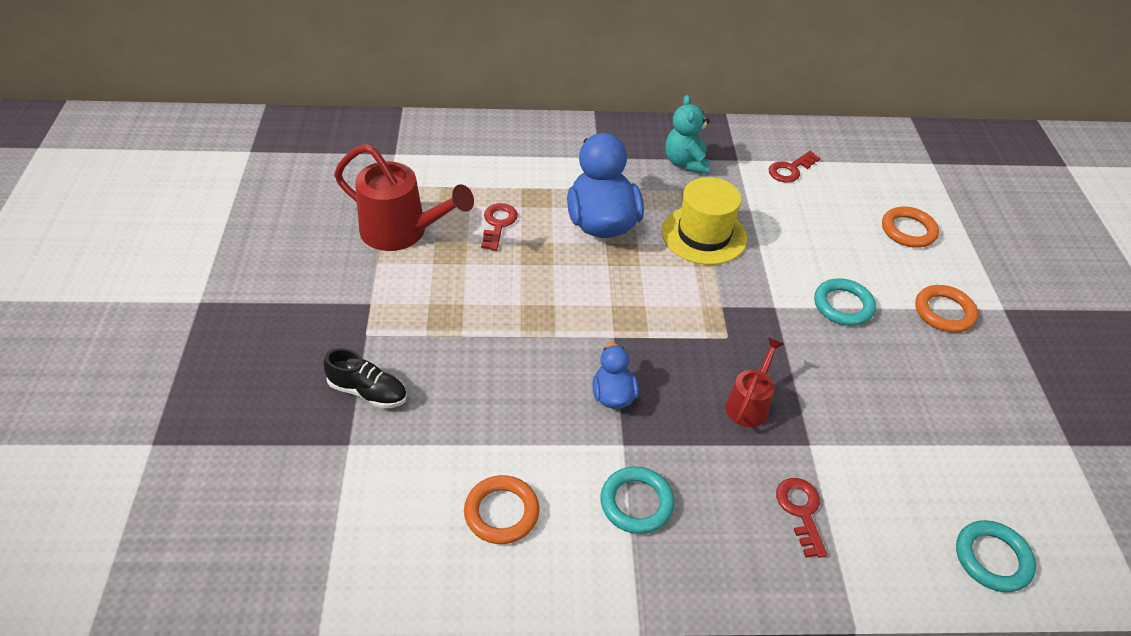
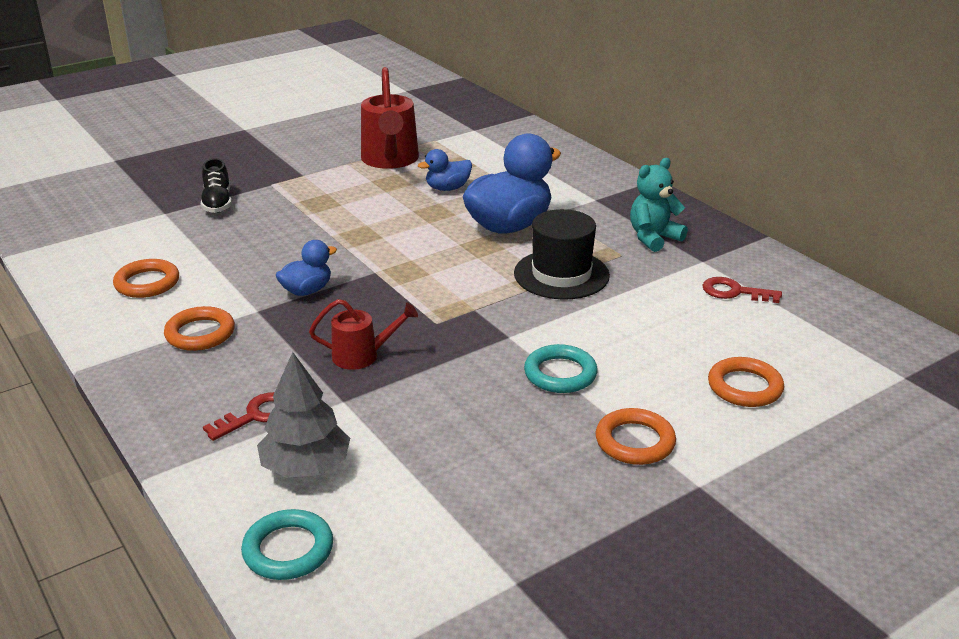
camera: 60 degrees right, 15 degrees down
(498, 224) = (447, 188): red key -> blue duck
(636, 503) = (200, 333): turquoise ring -> orange ring
(704, 235) = (561, 274): yellow hat -> black hat
(891, 506) = (306, 466): none -> grey tree

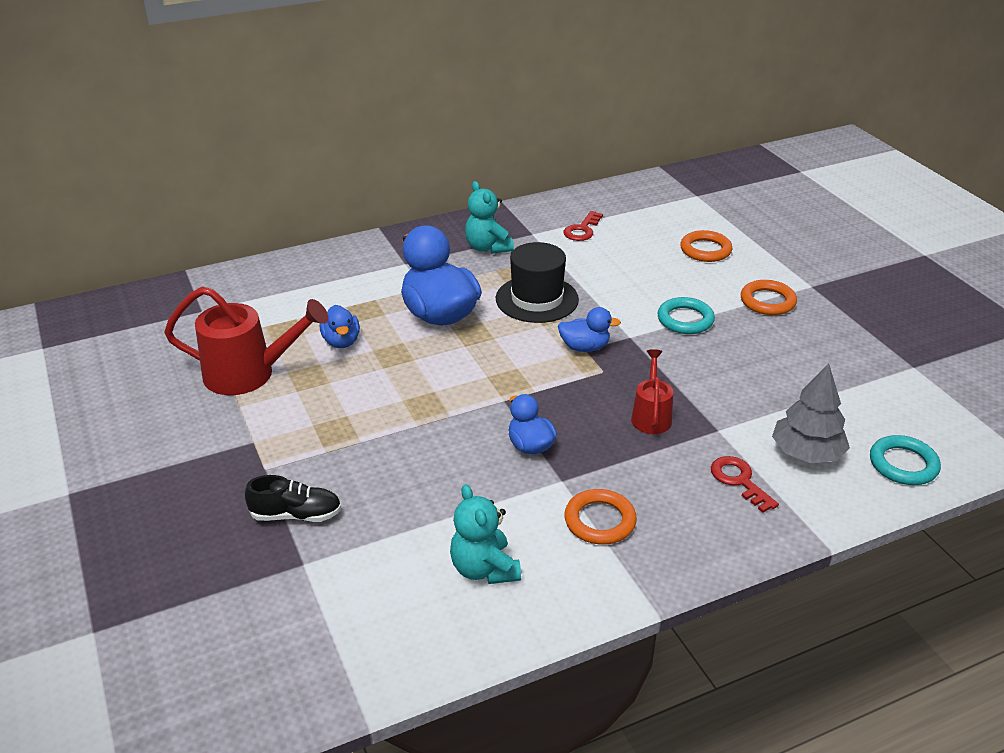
camera: 80 degrees left, 5 degrees up
(147, 283) = (484, 569): orange ring -> turquoise teddy bear
(478, 309) = (584, 347): none -> blue duck

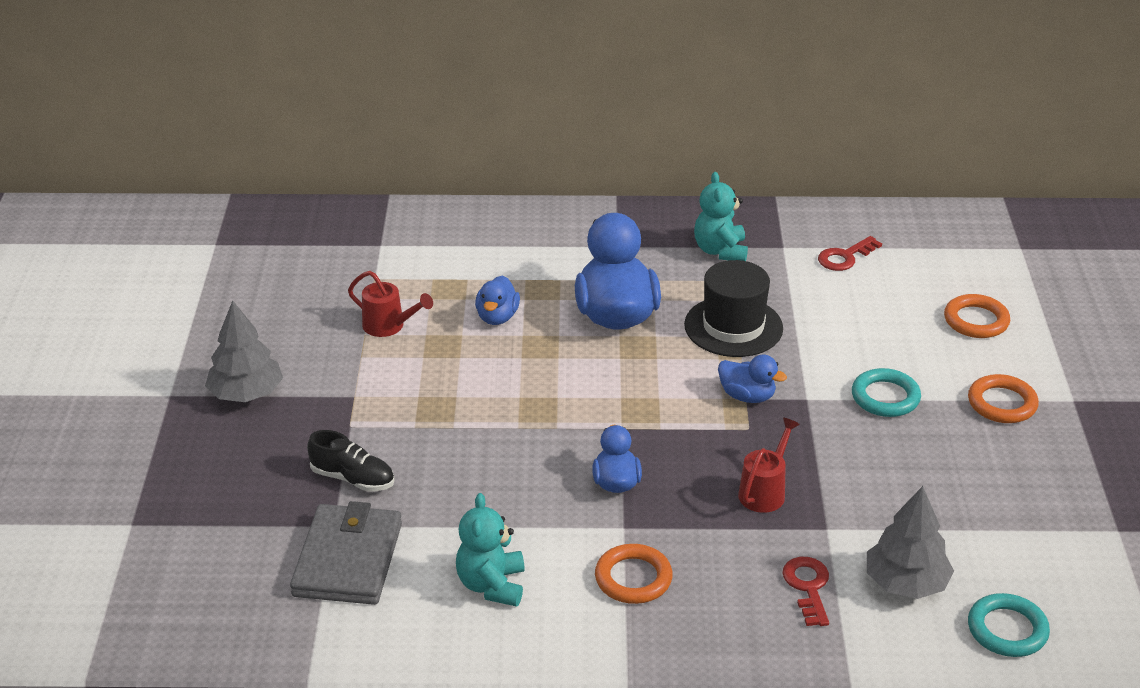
camera: 25 degrees right, 0 degrees up
(147, 469) = (246, 394): none -> grey tree
(250, 374) = (389, 326): red watering can -> red watering can, size x0.56
(337, 591) = (348, 560): none -> grey wallet

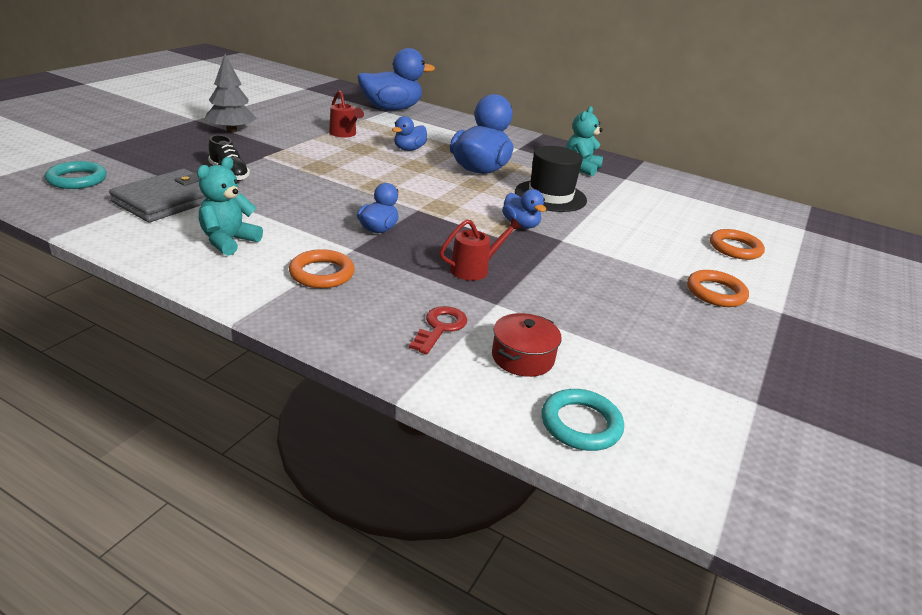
camera: 25 degrees right, 5 degrees down
(383, 236) = (391, 109): none -> blue duck
(845, 257) = (664, 194): red key -> none
(885, 397) = (622, 258): turquoise ring -> turquoise ring (77, 179)
(906, 583) = (522, 357): grey tree -> red pot

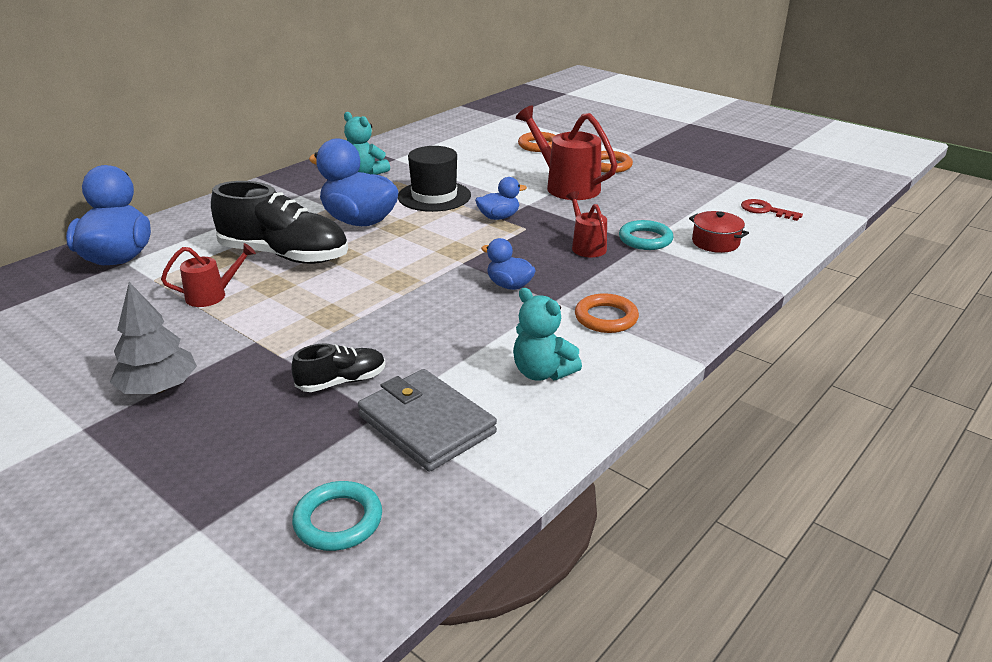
camera: 75 degrees left, 0 degrees up
(409, 149) = (284, 255): blue duck -> black shoe
(440, 328) = (685, 269): red key -> red key (765, 210)
(581, 424) = (782, 234): turquoise ring -> turquoise ring (645, 239)
(626, 262) = (566, 186): none -> red watering can

